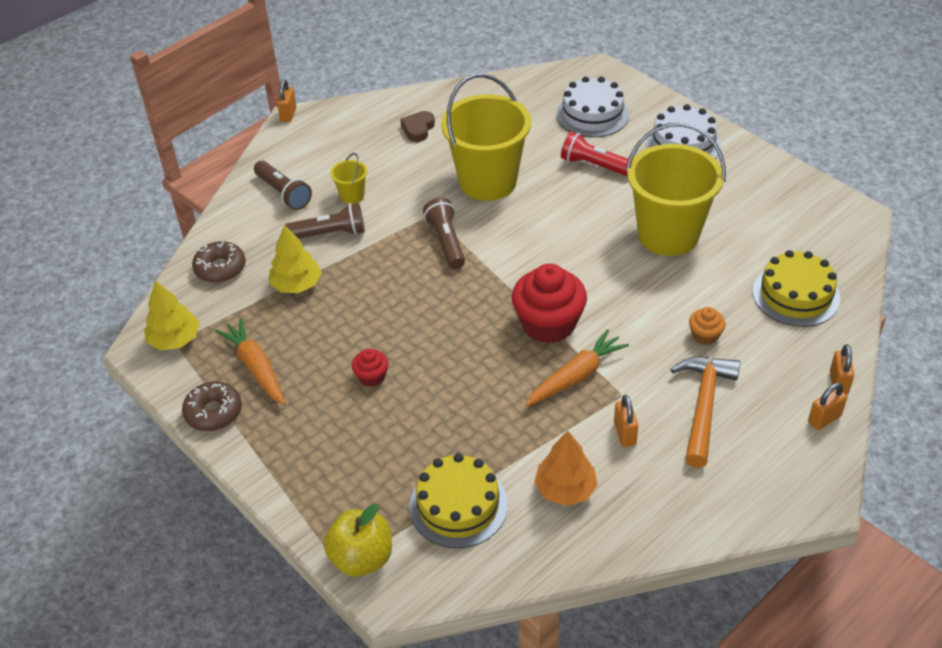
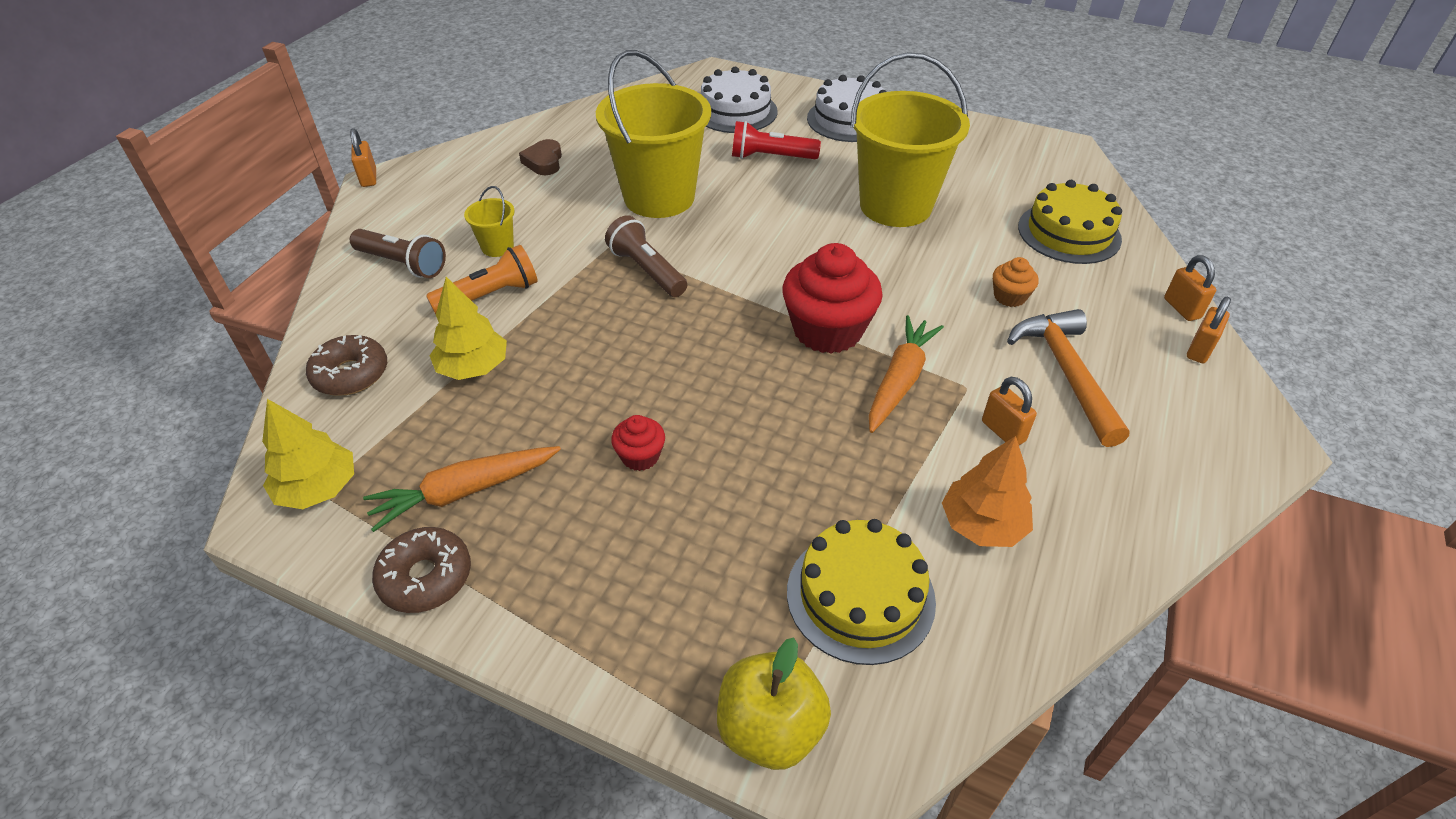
camera: 25 degrees left, 0 degrees up
(256, 367) = (464, 492): orange carrot -> orange carrot turned 60 degrees counterclockwise
(330, 234) = (490, 296): brown flashlight -> orange flashlight

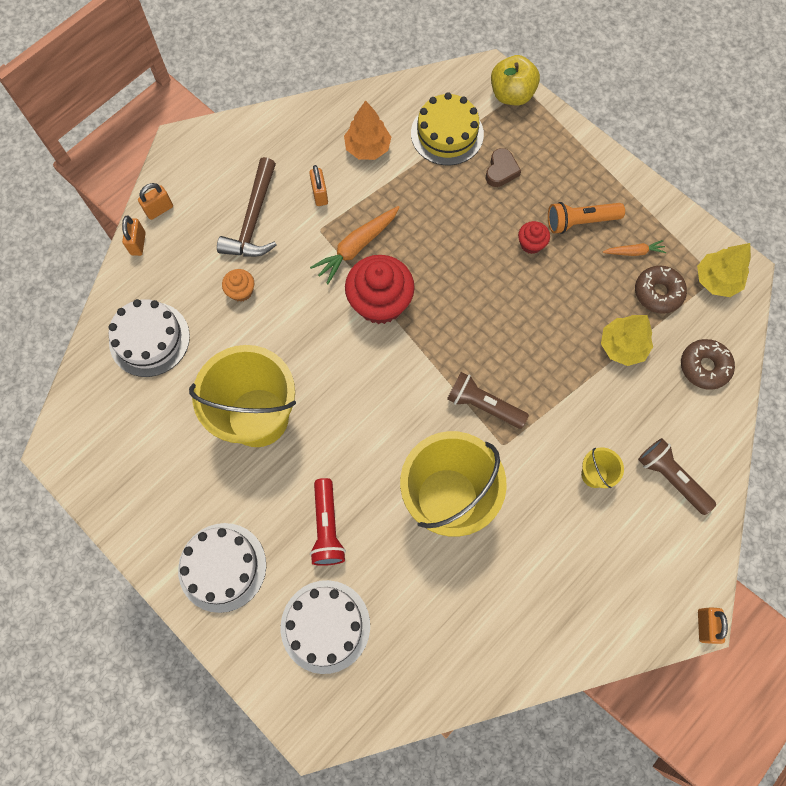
camera: 160 degrees left, 25 degrees up
(426, 577) = (656, 208): brown donut -> brown donut (658, 293)
(464, 492) = (634, 252): orange carrot -> orange carrot, size x0.57
(490, 296) = (605, 416): orange flashlight -> orange flashlight (580, 221)
(544, 162) = (537, 595): brown heart -> brown heart (501, 170)
(647, 270) = (483, 405): brown flashlight -> brown flashlight turned 135 degrees clockwise
(770, 157) = (327, 527): red flashlight -> red flashlight turned 60 degrees clockwise
(1066, 373) = (253, 220): orange hammer -> brown hammer
(1069, 233) = (149, 339): yellow cake -> white cake

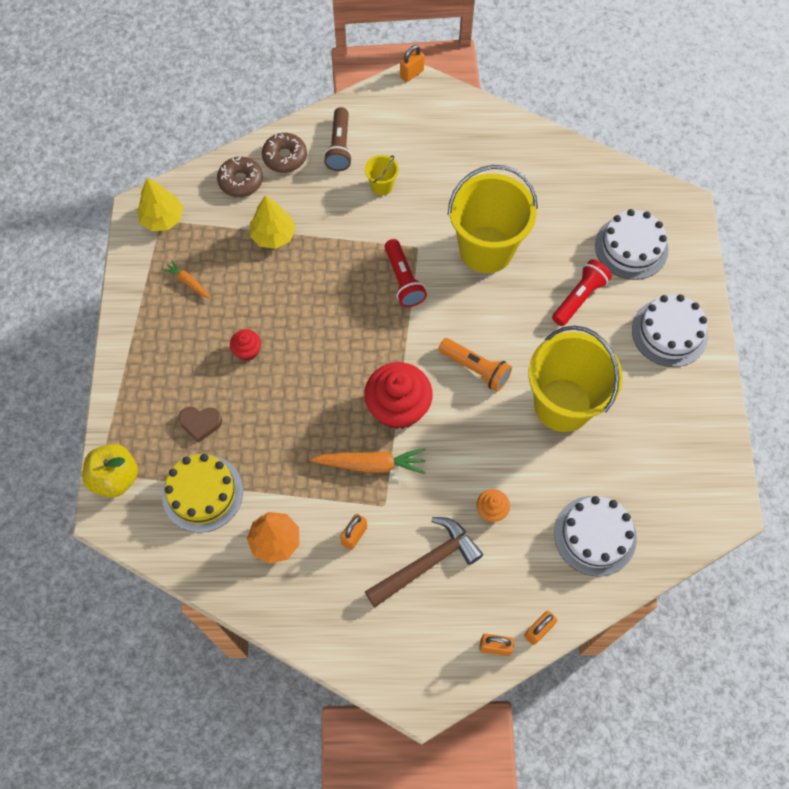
camera: 135 degrees left, 5 degrees down
(483, 405) = (403, 280): brown flashlight -> red flashlight
(501, 170) = (200, 423): brown heart -> brown heart turned 150 degrees counterclockwise
(580, 221) = (195, 334): orange flashlight -> orange flashlight (475, 369)
(658, 293) = (209, 245): brown donut -> brown donut (285, 157)

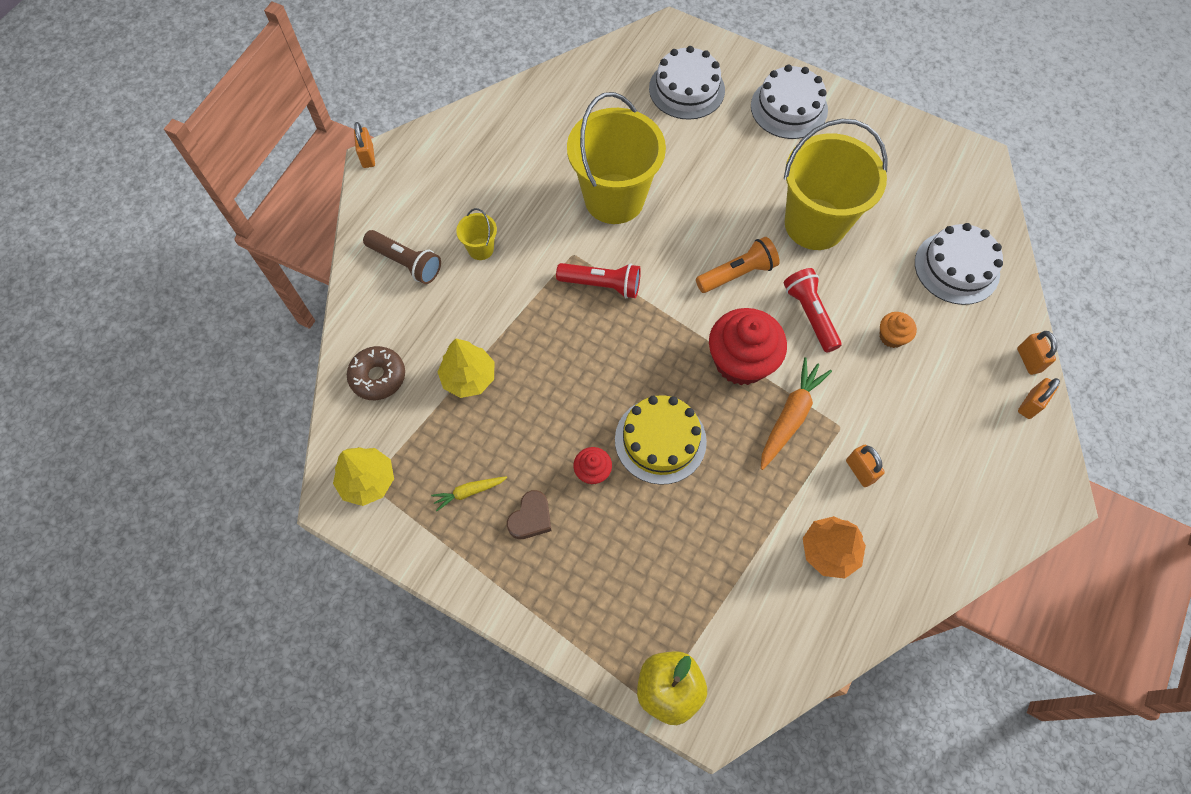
camera: 60 degrees left, 0 degrees up
(188, 282) = (469, 492): orange carrot -> yellow carrot
(200, 423) = (652, 562): brown heart -> brown heart (531, 518)
(202, 493) = (737, 600): yellow cake -> yellow cake (660, 440)
(285, 157) = (380, 319): brown donut -> none
(427, 563) = (920, 419): brown hammer -> none
(579, 298) = (713, 154): red flashlight -> red flashlight (810, 314)

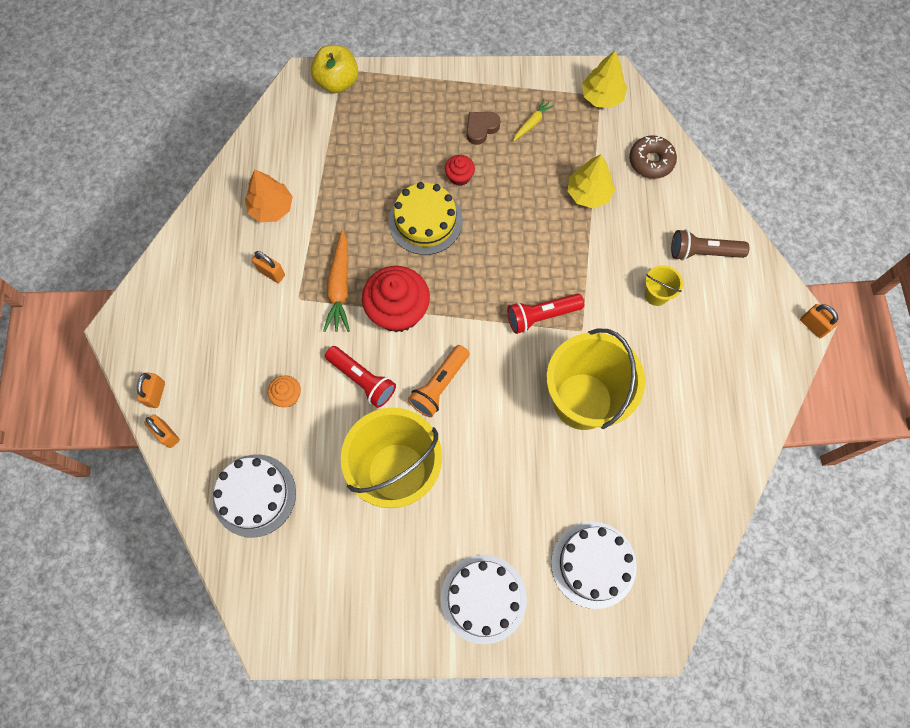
camera: 150 degrees right, 5 degrees up
(531, 518) = (481, 128): brown heart -> brown heart turned 45 degrees clockwise

